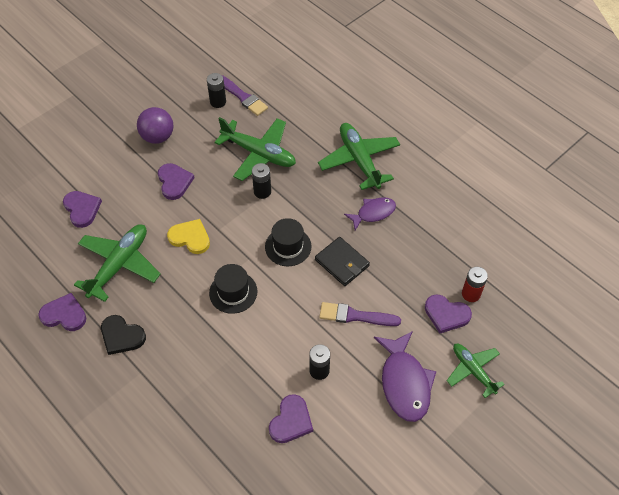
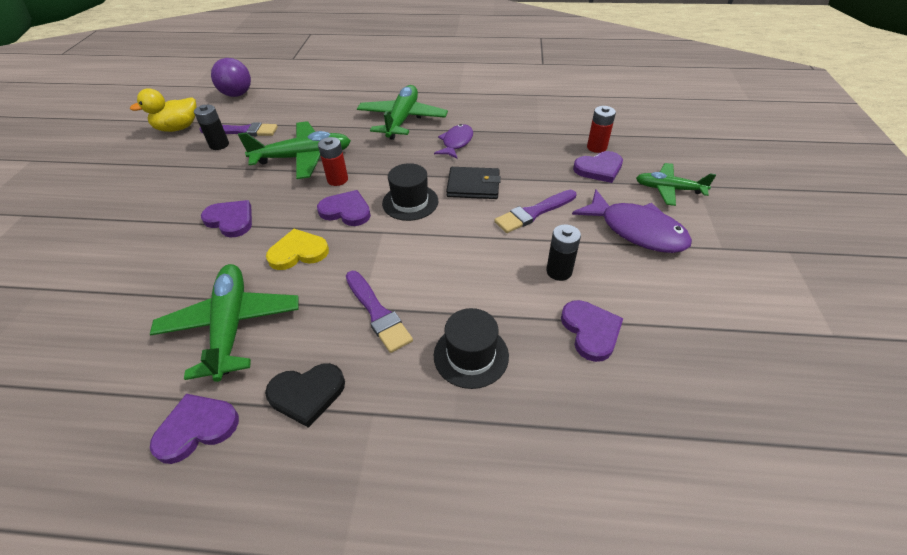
camera: 40 degrees left, 10 degrees down
(82, 209) = (125, 304): purple heart -> purple heart (346, 211)
(158, 137) = (173, 197): purple ball -> purple ball (237, 94)
(194, 315) = (377, 313): none -> purple brush
(205, 64) = (178, 128): none -> yellow duck
(233, 292) = (397, 266): black hat -> black hat (471, 355)
(262, 192) = (337, 180): black battery -> red battery
(359, 160) = (402, 120): green plane -> green plane turned 75 degrees clockwise

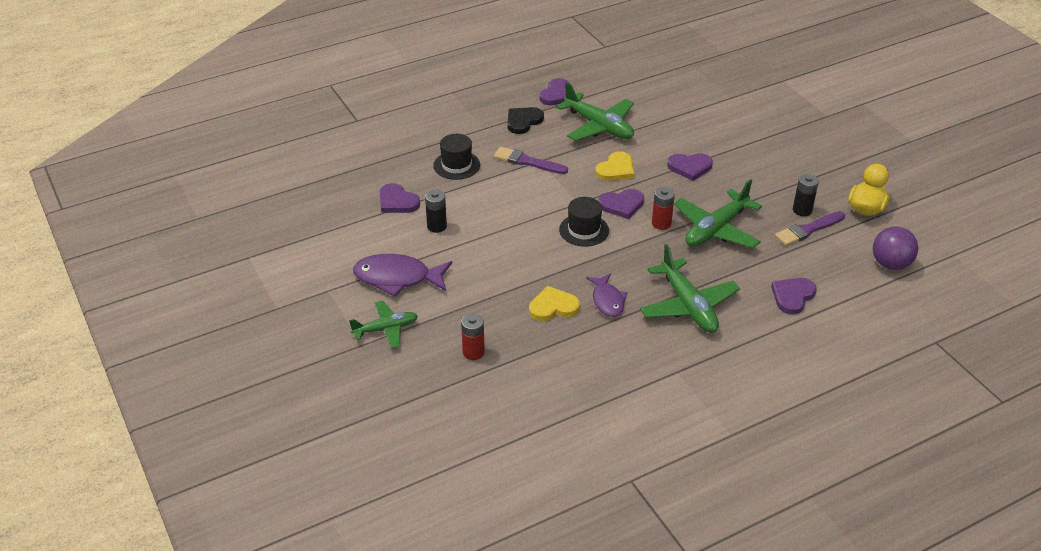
camera: 145 degrees right, 5 degrees down
(473, 186) = (550, 263): black wallet -> none
(504, 154) = (553, 307): none -> yellow heart
(533, 213) = (483, 260): purple brush -> none
(599, 169) = (457, 326): purple heart -> purple heart (792, 296)

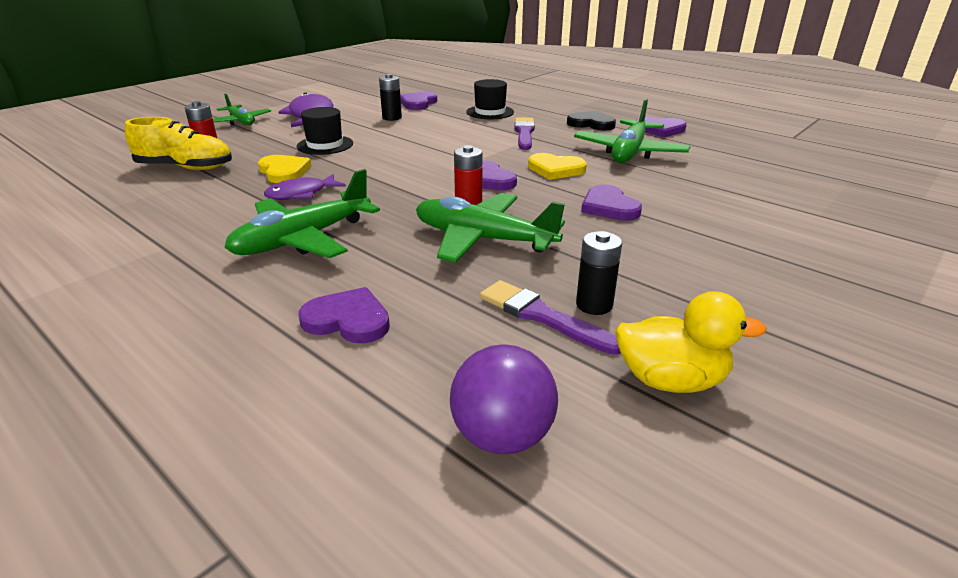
camera: 70 degrees right, 10 degrees down
(513, 366) = (185, 168): none -> yellow shoe
(584, 230) = (425, 168): black hat -> black hat (325, 145)

